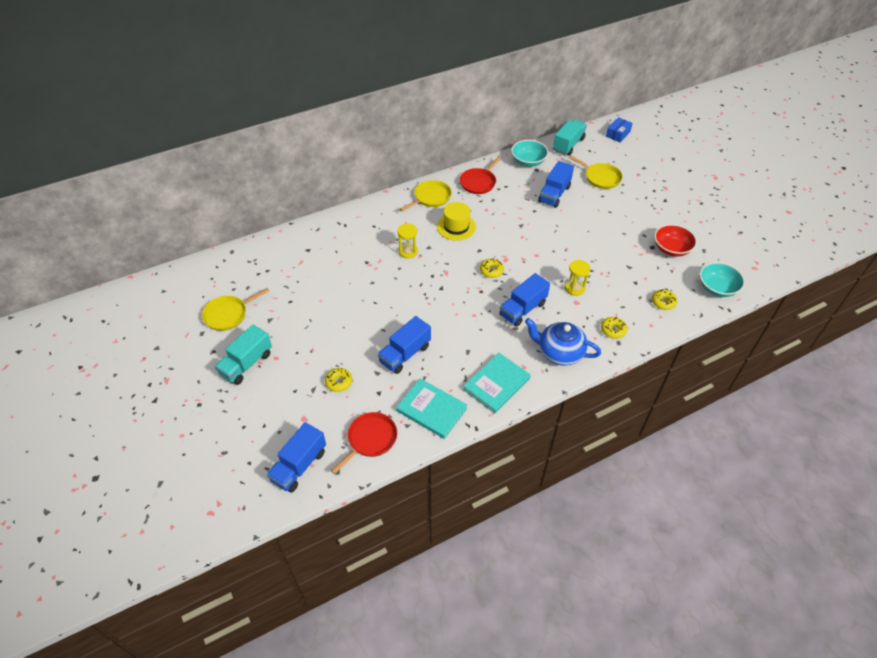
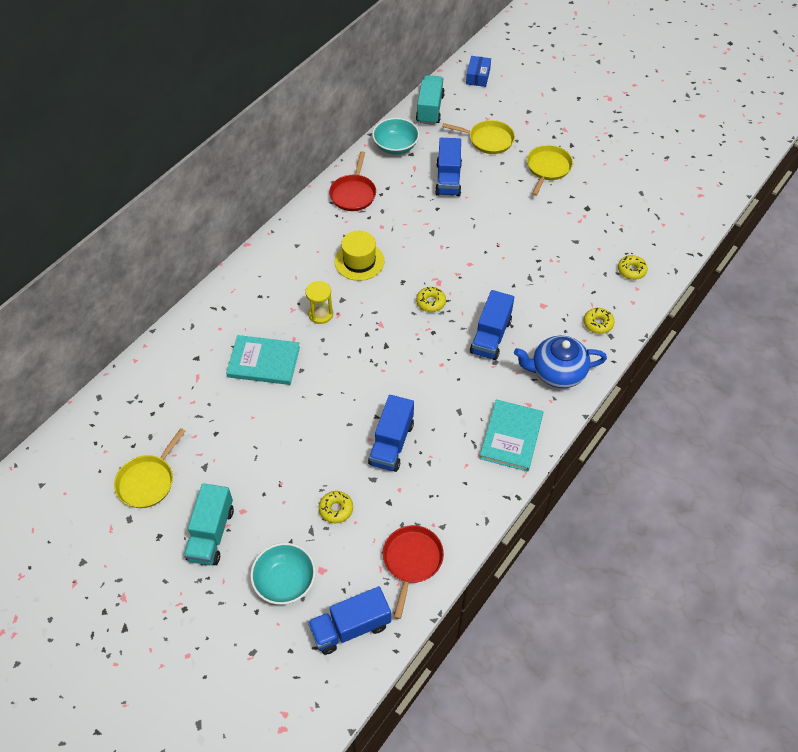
camera: 25 degrees left, 5 degrees up
(299, 466) = (350, 627): blue truck -> blue truck turned 60 degrees clockwise
(431, 197) = (307, 234): yellow pan -> yellow pan (548, 168)
(431, 409) = (458, 496): turquoise book -> turquoise book (264, 362)
(574, 288) = (532, 289): yellow hourglass -> none
(671, 249) = (608, 203): red bowl -> none
(717, 288) = (676, 233): turquoise bowl -> turquoise bowl (285, 581)

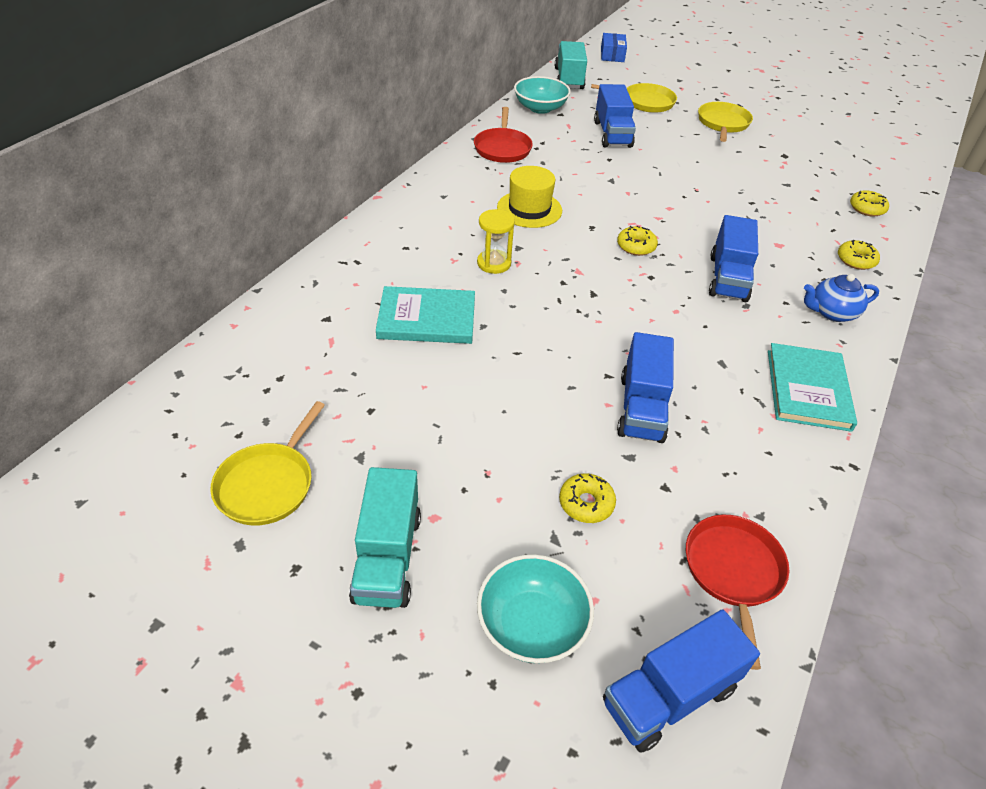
camera: 10 degrees left, 10 degrees down
(557, 372) = (831, 313): blue teapot -> blue teapot, size x0.66

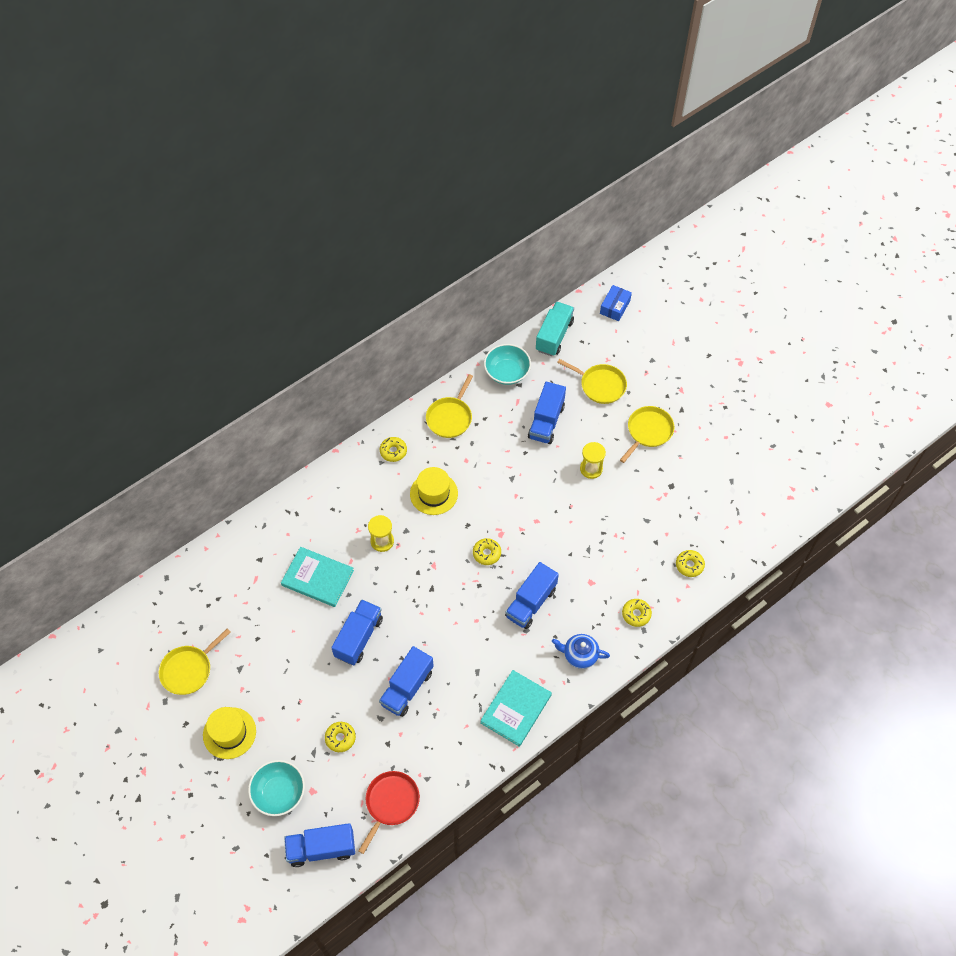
camera: 25 degrees right, 15 degrees up
(387, 557) = (229, 733): turquoise truck -> yellow hat
(453, 184) = (393, 451): none -> yellow donut
(502, 148) = (450, 417): red pan -> yellow pan
(529, 369) = (358, 637): none -> blue truck
(691, 158) = (591, 469): none -> yellow hourglass

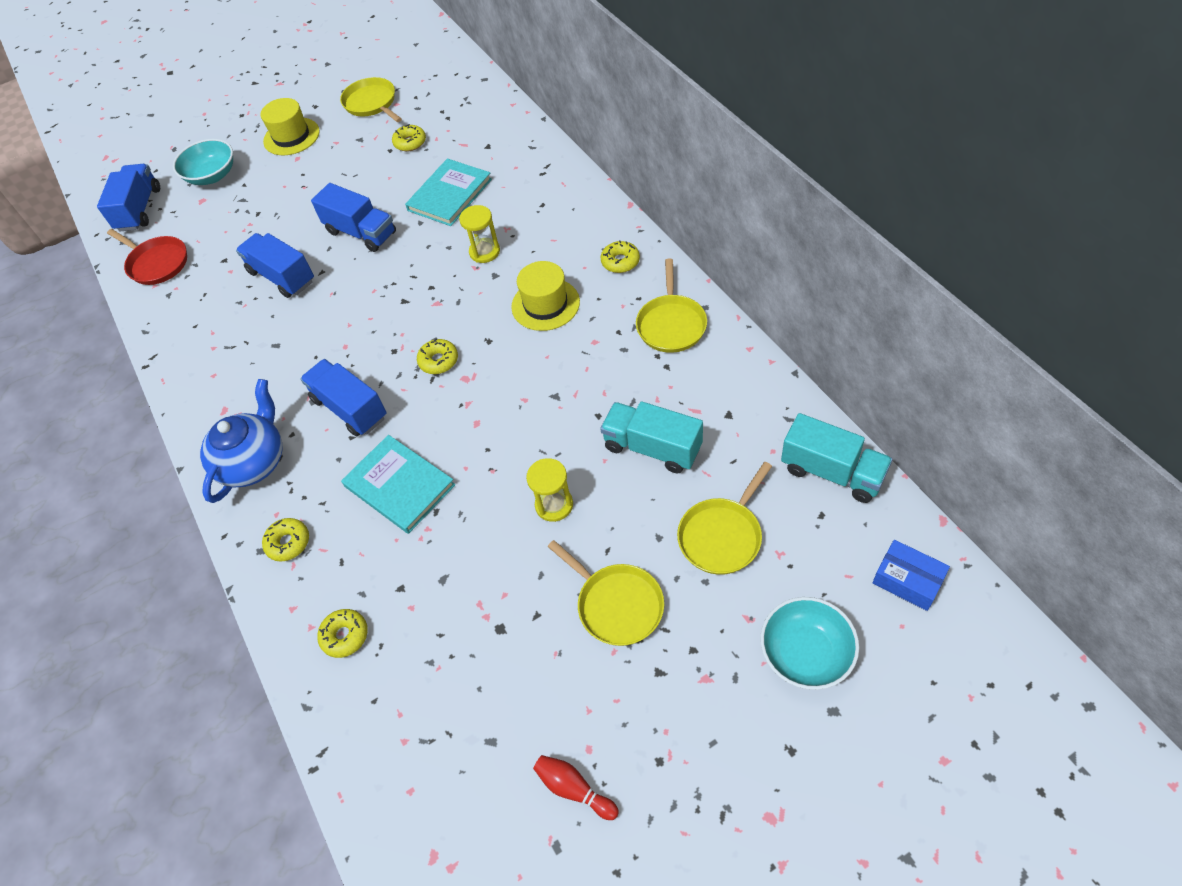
camera: 105 degrees right, 5 degrees down
(340, 738) = (248, 220): yellow donut -> yellow donut (410, 143)
(450, 417) = (671, 324): yellow pan -> yellow pan turned 120 degrees counterclockwise
(507, 372) = (753, 399): turquoise bowl -> turquoise bowl (805, 653)
(516, 709) = (211, 383): turquoise book -> turquoise book (399, 485)
(546, 422) = (652, 447): blue truck -> turquoise truck
(579, 655) = (254, 462): blue teapot -> blue teapot, size x1.50
(746, 441) = (574, 789): none -> red bowling pin

